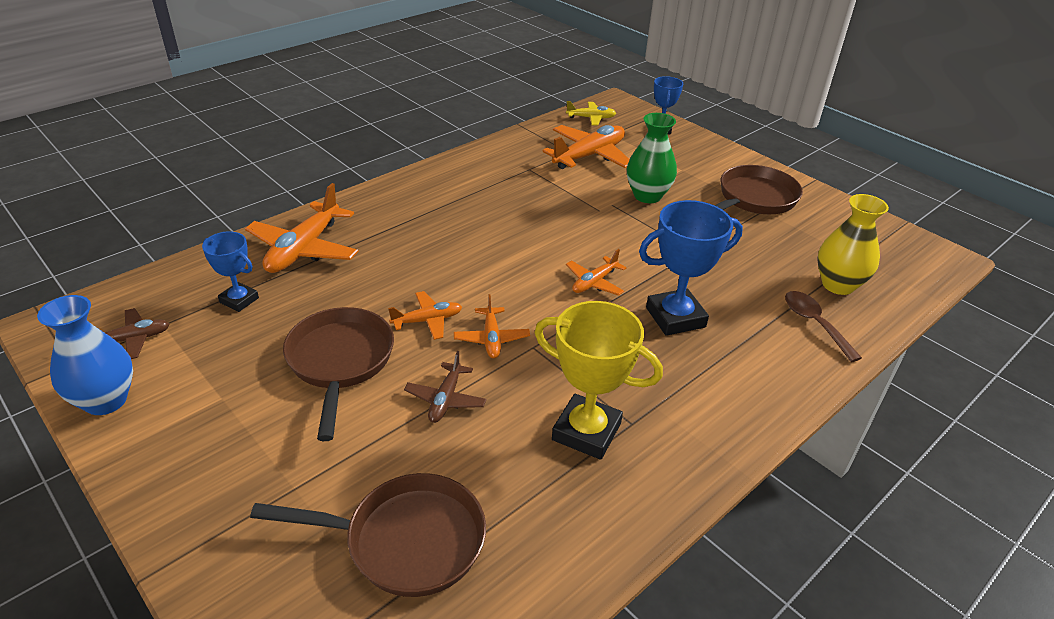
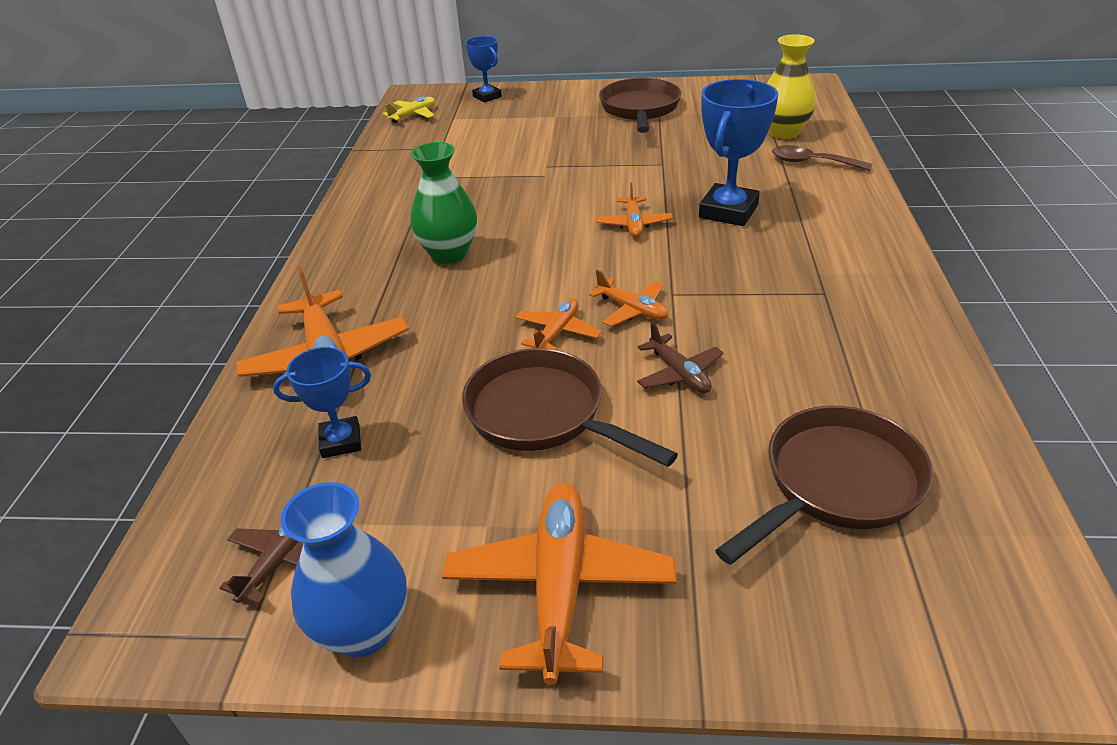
camera: 40 degrees left, 0 degrees up
(586, 432) = (809, 319): yellow trophy -> none
(589, 156) = (464, 142): orange plane -> orange plane (559, 586)
(647, 196) = (562, 146): green vase -> green vase (449, 254)

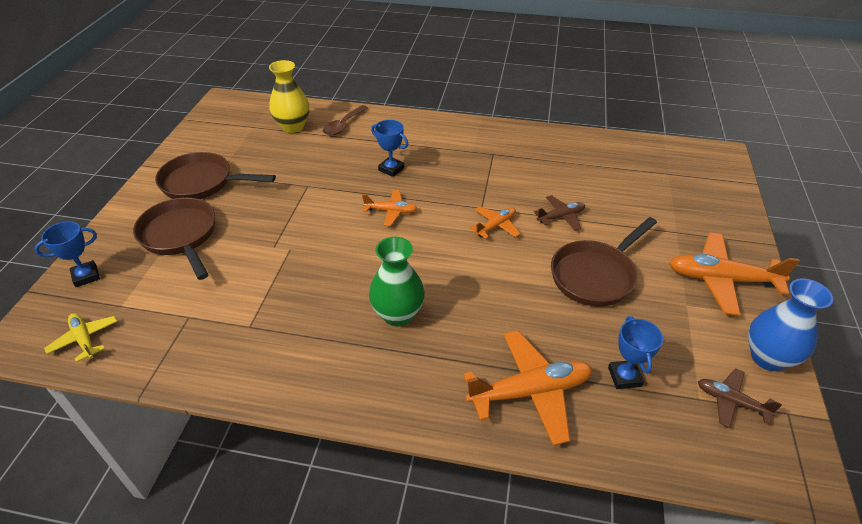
camera: 85 degrees left, 5 degrees up
(557, 333) = (515, 262): orange plane -> none
(728, 211) = (391, 169): blue trophy -> blue trophy, size x0.60
(836, 483) = (642, 183): brown pan -> brown pan (180, 236)

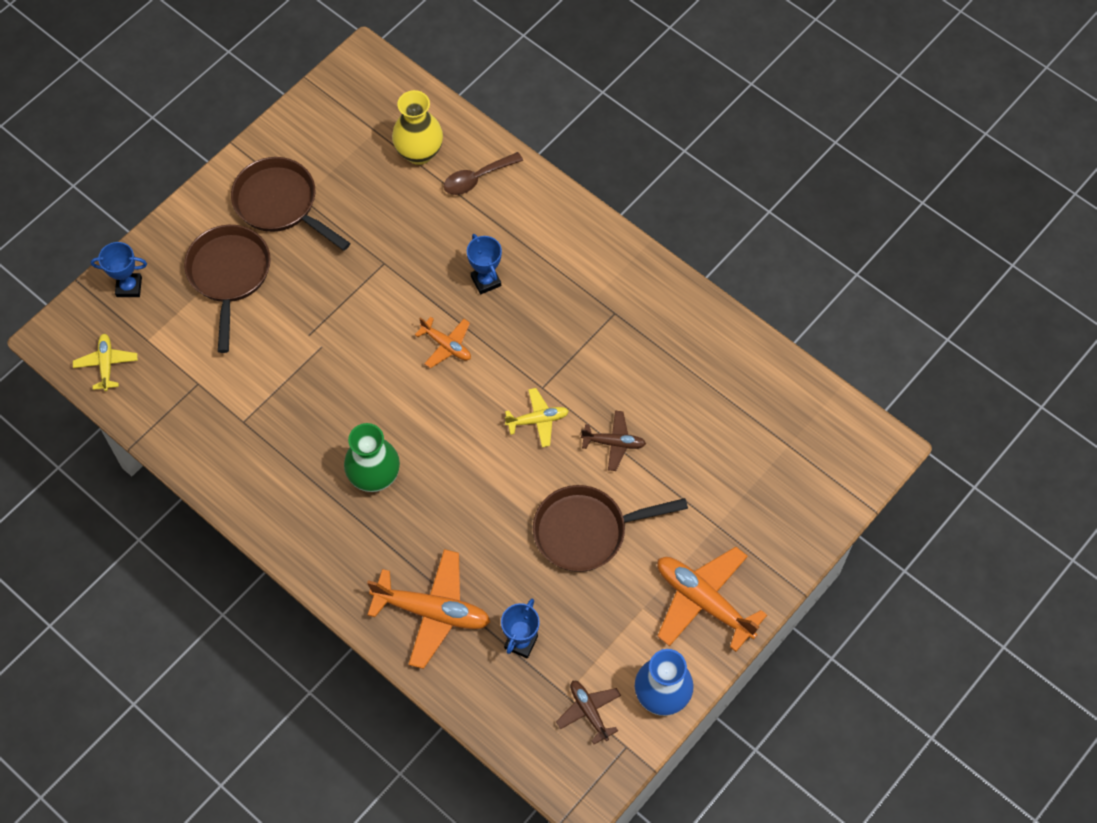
camera: 30 degrees right, 20 degrees up
(495, 226) = (537, 420): orange plane -> yellow plane

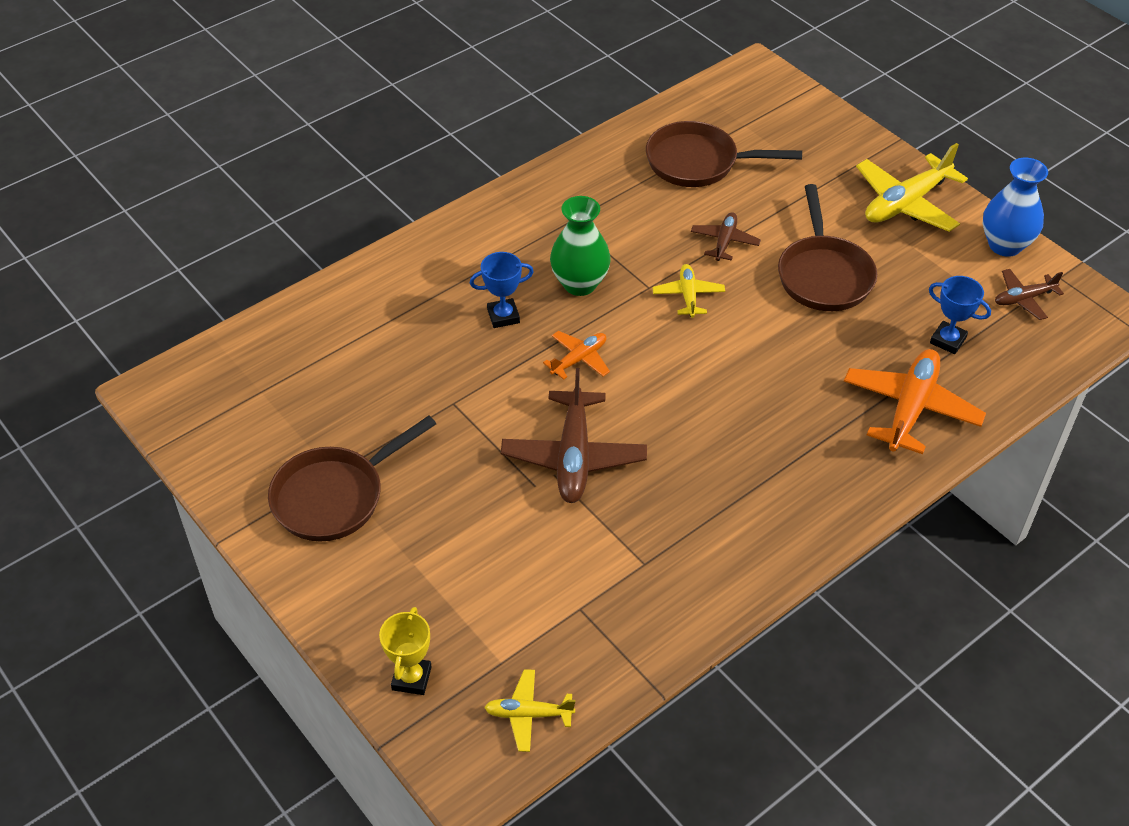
camera: 80 degrees left, 15 degrees down
(129, 287) = (411, 678): blue trophy -> yellow trophy
(229, 275) = (425, 560): brown pan -> brown pan (698, 162)
(341, 357) = (574, 456): none -> brown plane
(374, 477) = (738, 441): green vase -> green vase (580, 284)
(419, 153) = (309, 354): yellow vase -> none
(477, 178) = (363, 307): brown spoon -> none
(703, 601) = (906, 203): orange plane -> yellow plane

